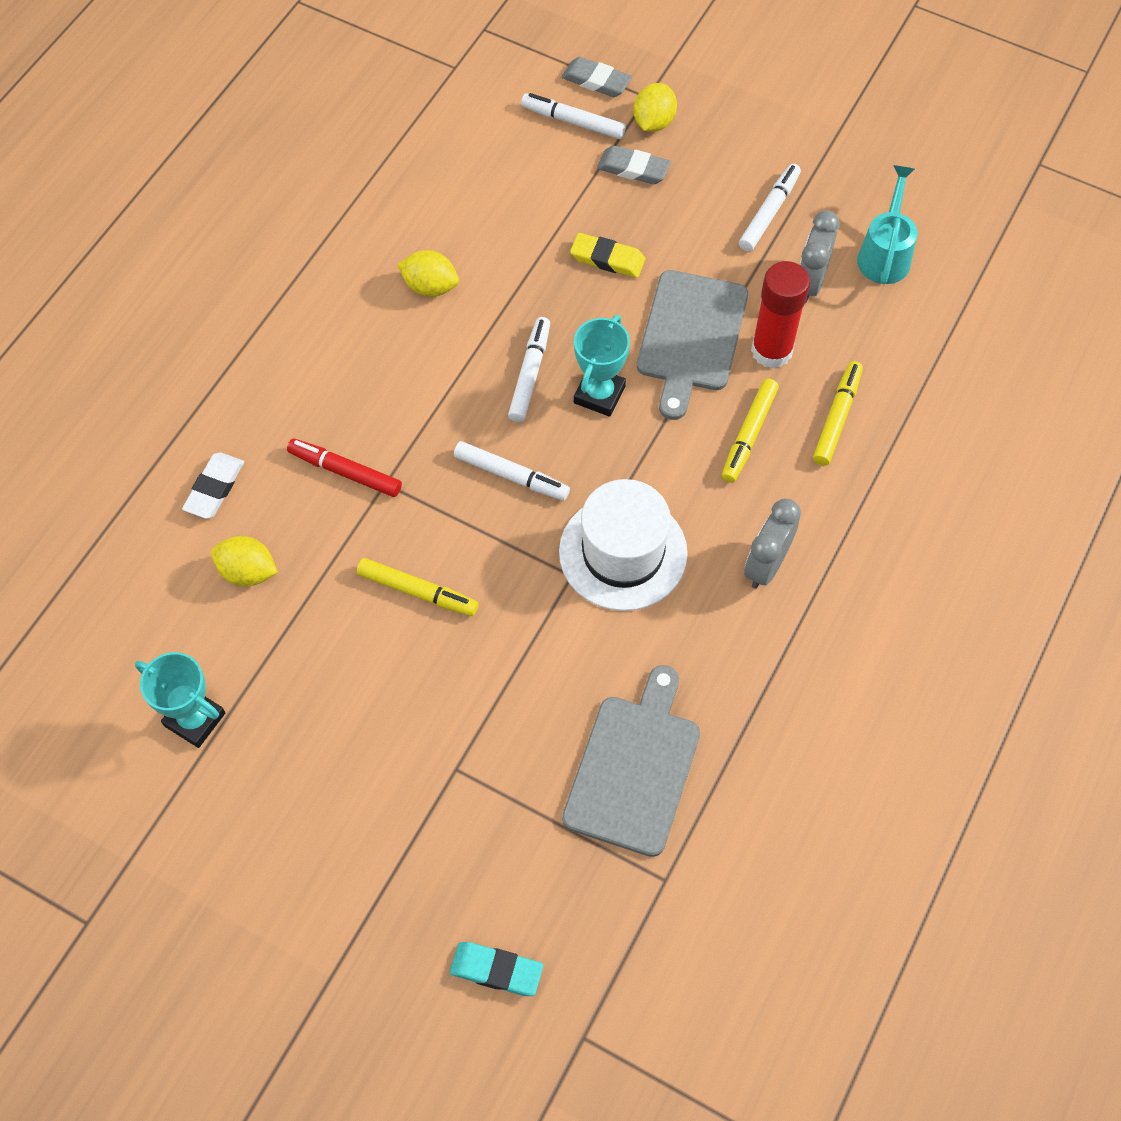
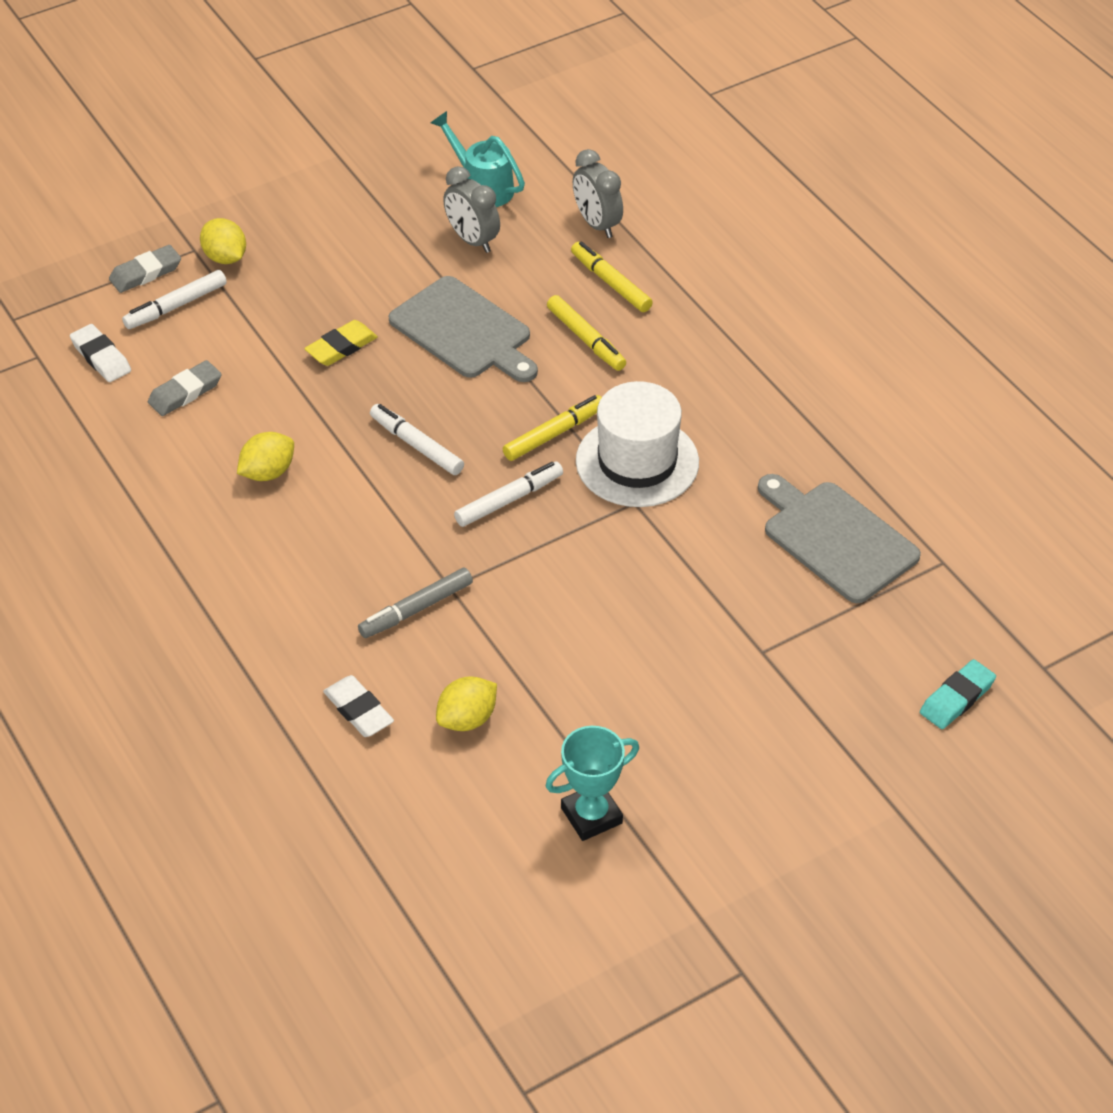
camera: 60 degrees left, 15 degrees down
(345, 472) = (416, 609): red marker -> grey marker
(418, 591) = (576, 608): yellow marker -> yellow marker (554, 434)
(481, 107) = (101, 357): none -> white eraser
(599, 394) = (474, 411): turquoise trophy -> none
(633, 168) = (262, 291): grey eraser -> grey eraser (185, 392)
(766, 565) = (712, 383): grey clock -> grey clock (597, 224)
(769, 212) = (383, 232): white marker -> none
(771, 351) = (518, 291): red glue stick -> none

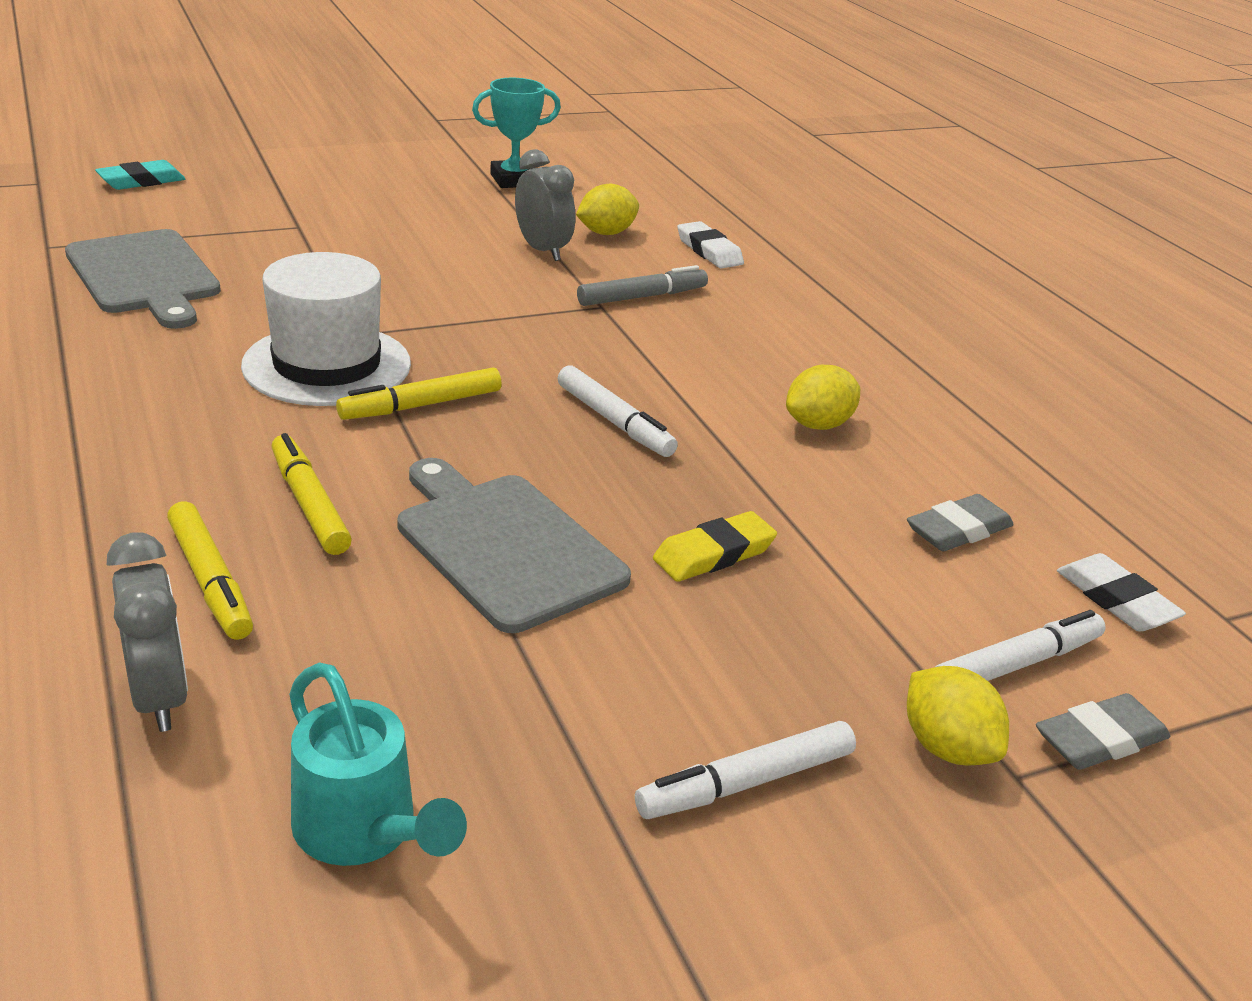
camera: 175 degrees left, 15 degrees down
(472, 240) = (434, 703): grey clock -> grey clock (543, 250)
(509, 500) = (509, 357): white marker -> white marker (746, 783)

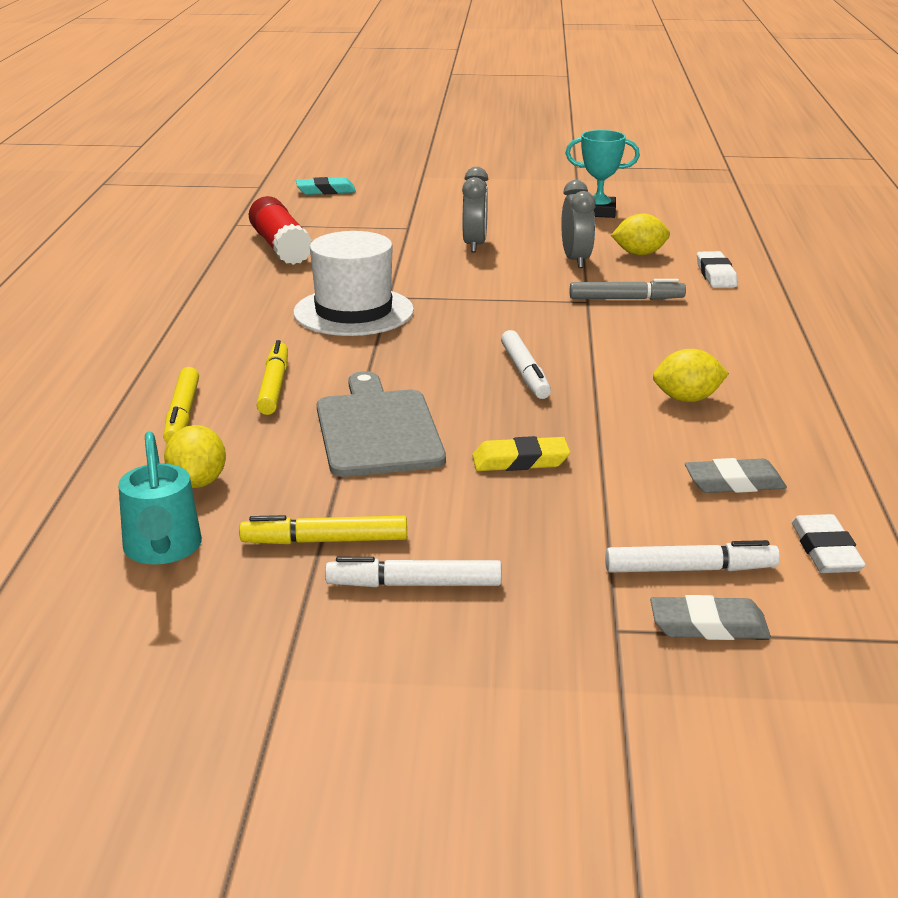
camera: 30 degrees right, 5 degrees down
(144, 276) = (281, 247): grey cutting board -> red glue stick
(160, 697) = (109, 464): grey clock -> grey clock (475, 245)
(421, 405) = (395, 343): yellow marker -> yellow marker (325, 541)
(946, 747) = (579, 601): yellow lemon -> yellow lemon (198, 482)

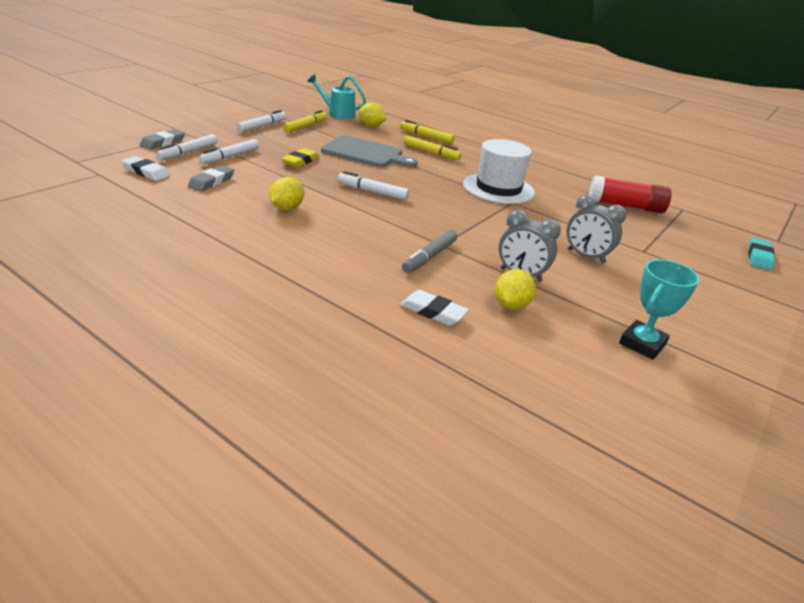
camera: 120 degrees right, 5 degrees up
(626, 523) = (230, 157): none -> white marker

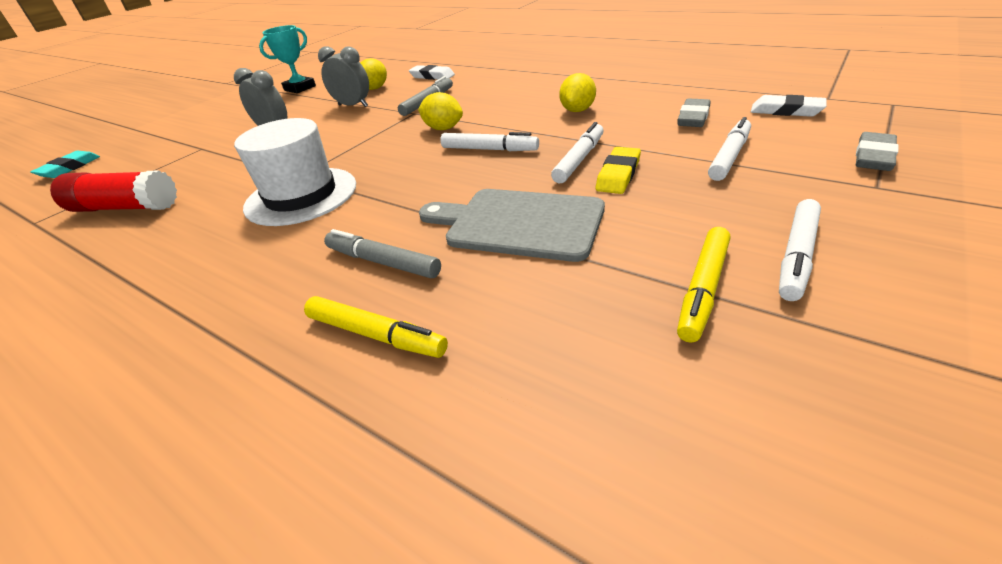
camera: 175 degrees left, 5 degrees up
(188, 152) = (799, 149): white marker -> white marker (579, 159)
(338, 114) = (676, 414): turquoise watering can -> none
(371, 126) = (535, 352): yellow lemon -> yellow lemon (443, 128)
(431, 152) = (382, 262): yellow marker -> grey marker

